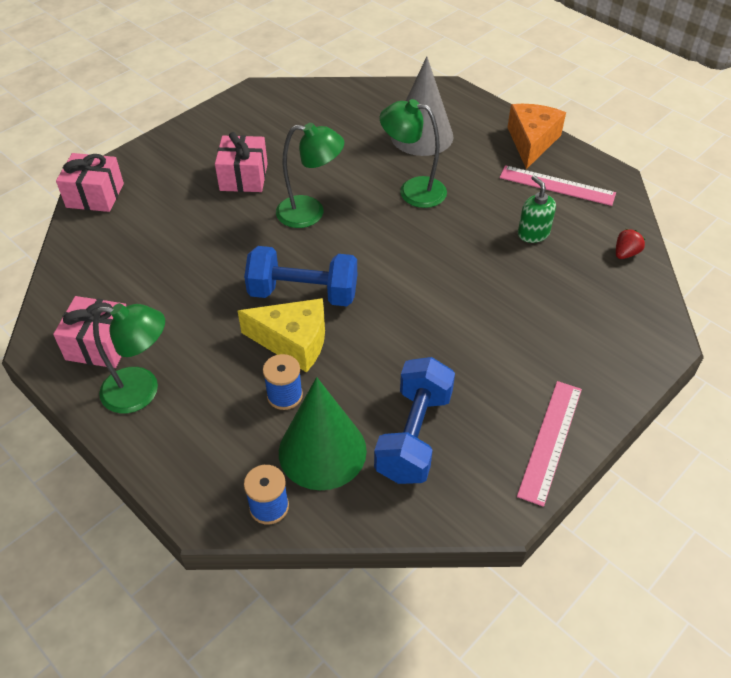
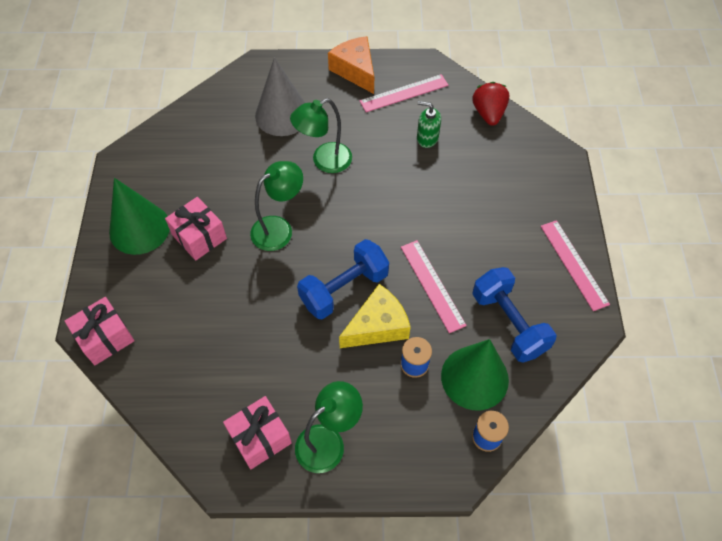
camera: 45 degrees left, 10 degrees up
(210, 143) = (139, 228): none -> green cone
(382, 349) = (432, 285): none -> pink ruler
(625, 253) = (488, 113): red strawberry -> red strawberry, size x1.72

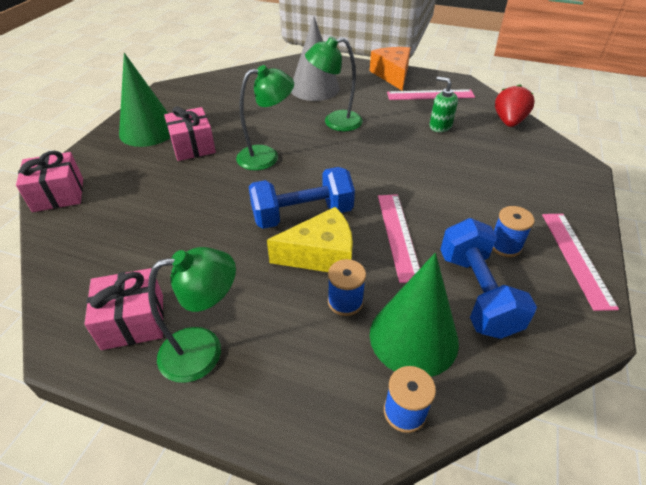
camera: 20 degrees right, 15 degrees down
(518, 269) = (505, 246): none -> blue spool

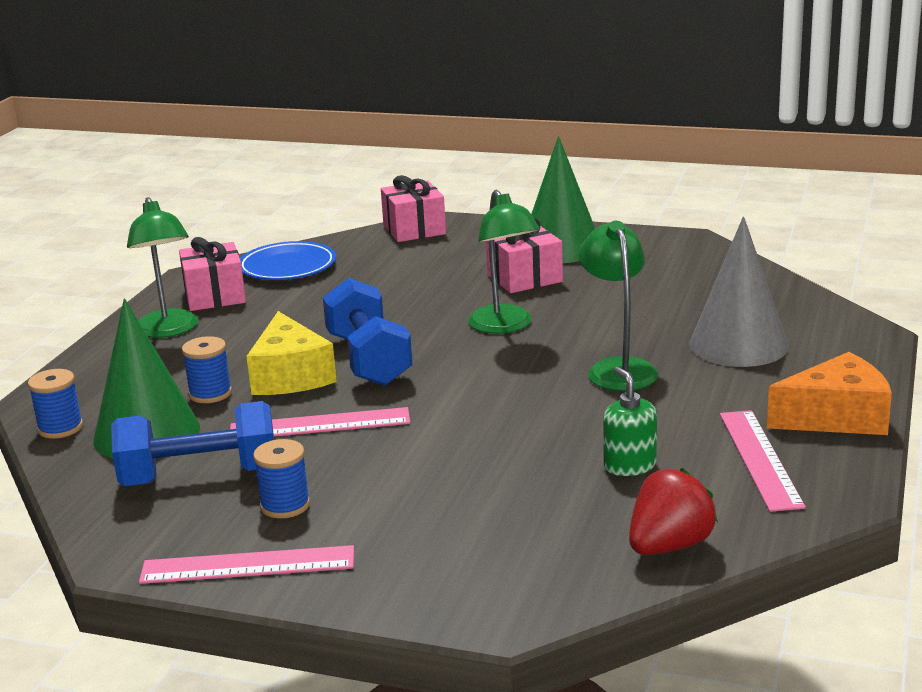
camera: 90 degrees right, 20 degrees down
(91, 271) = (287, 267): none -> blue plate
(440, 126) = (629, 465): green soap dispenser -> green soap dispenser turned 60 degrees counterclockwise
(508, 122) = (669, 546): red strawberry -> red strawberry turned 60 degrees counterclockwise

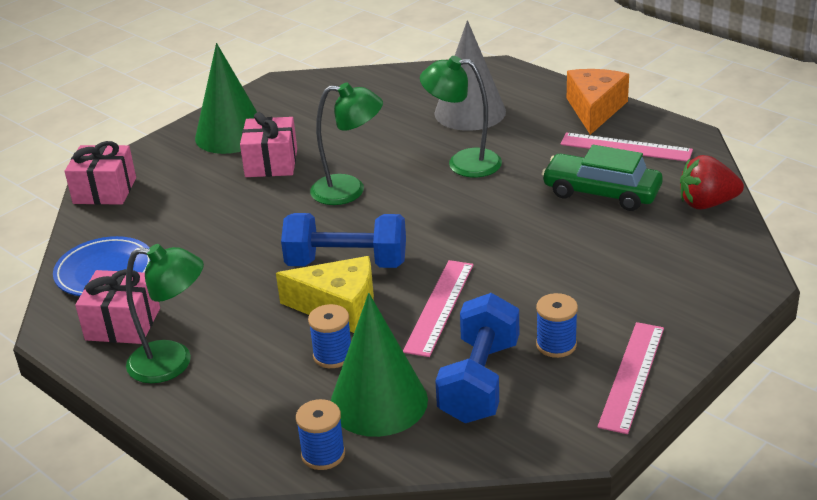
camera: 65 degrees left, 10 degrees up
(629, 465) = (601, 192): green soap dispenser -> green car
(669, 546) = (706, 204): red strawberry -> red strawberry turned 75 degrees counterclockwise

